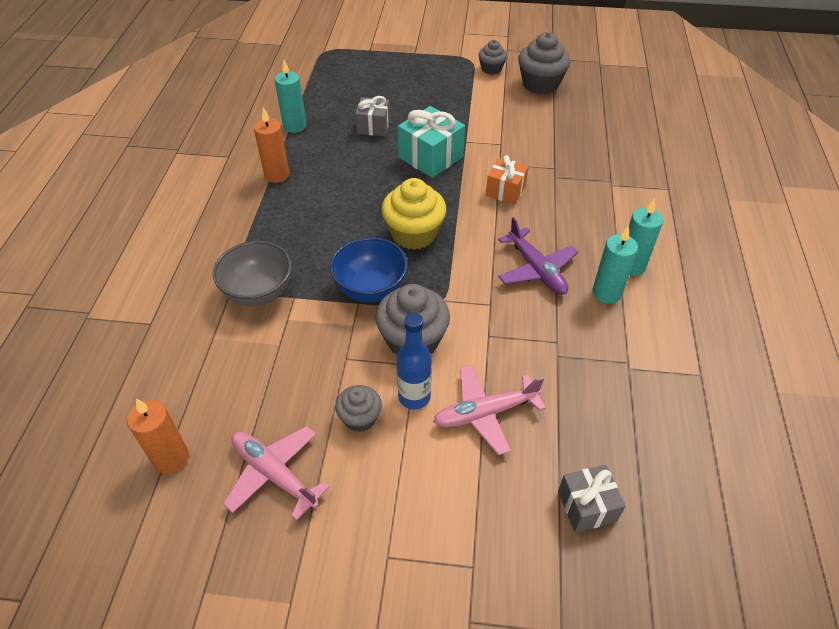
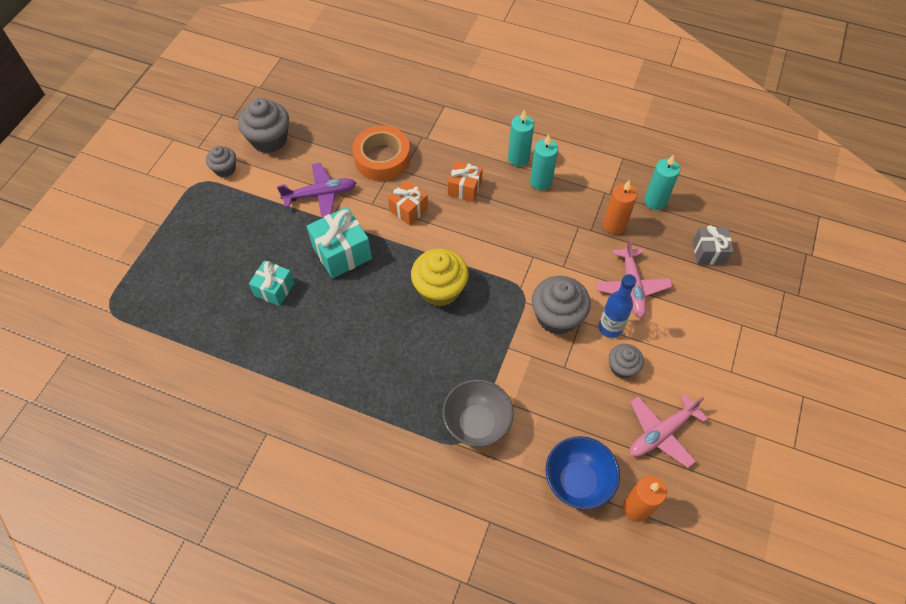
camera: 75 degrees left, 10 degrees up
(277, 175) = (317, 389): orange candle -> orange candle (614, 225)
(294, 126) = (241, 361): turquoise candle -> turquoise candle (655, 201)
(371, 289) = (495, 335): blue bowl -> blue bowl (577, 481)
(373, 126) = (274, 289): grey gift -> turquoise gift
(536, 269) = (505, 216): purple plane -> purple plane (320, 195)
(557, 228) = (464, 188): none -> orange gift
(562, 158) = (382, 158): none -> orange tape

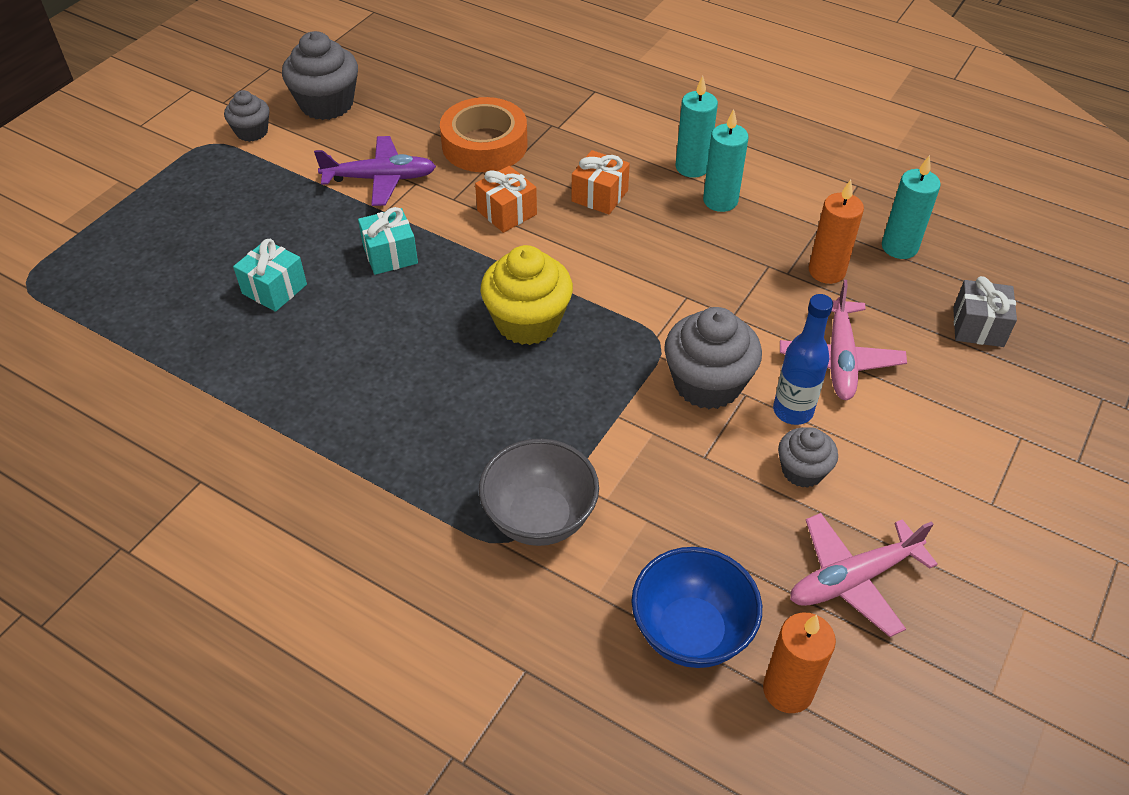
camera: 10 degrees right, 10 degrees down
(342, 252) = (390, 255): turquoise gift -> turquoise gift, size x0.64

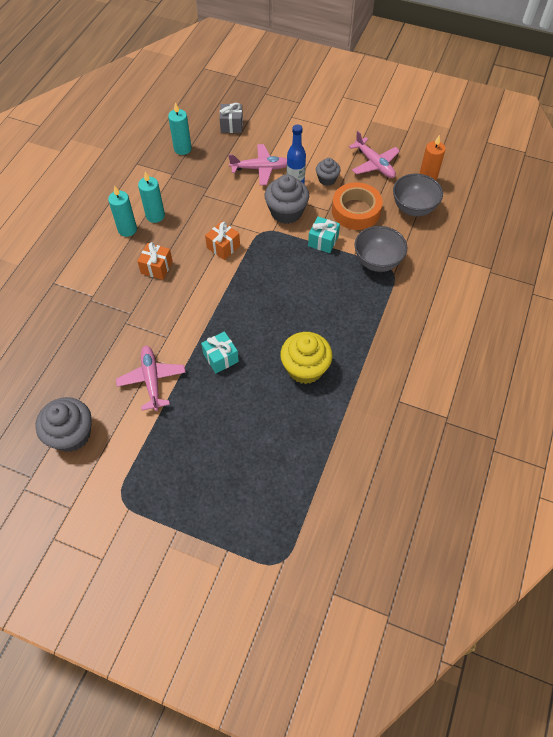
camera: 100 degrees left, 10 degrees up
(252, 132) = (107, 474): grey cupcake -> none
(274, 289) = (259, 410): turquoise gift -> turquoise gift (323, 241)
(380, 179) = (152, 380): purple plane -> pink plane
(484, 145) = (113, 331): orange tape -> orange tape (356, 211)
(507, 212) = (176, 308): orange gift -> orange gift (223, 247)
(528, 322) = (261, 284): yellow cupcake -> yellow cupcake (305, 368)
(691, 632) = (413, 208): blue bowl -> grey bowl
(826, 271) = (204, 174): orange candle -> none

